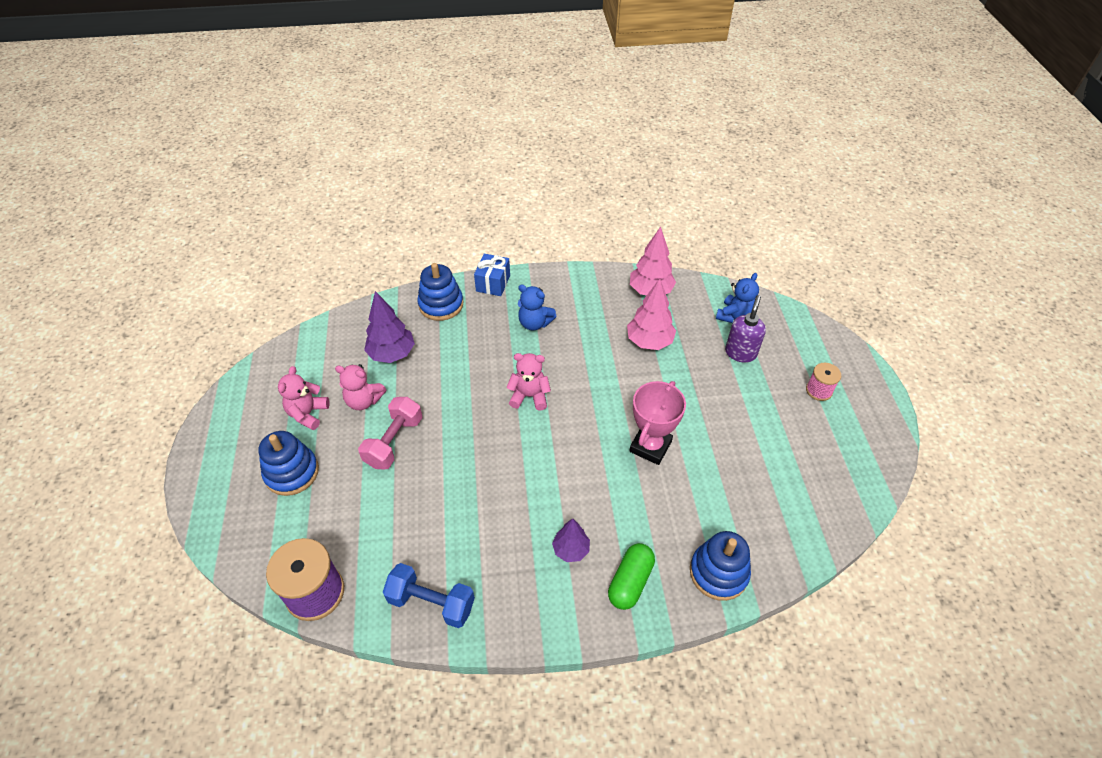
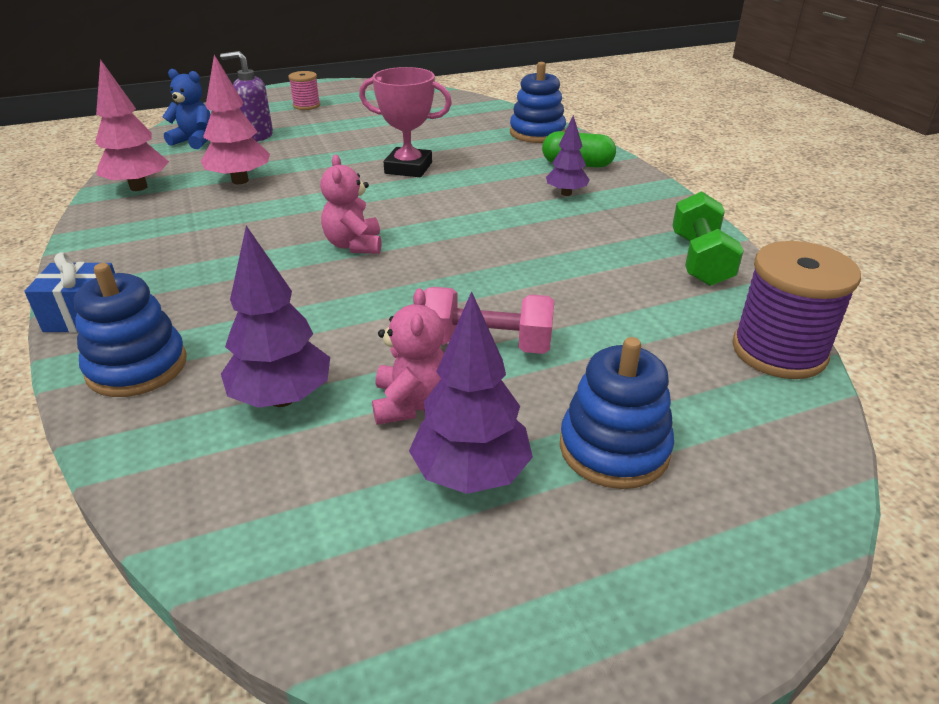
camera: 105 degrees left, 15 degrees down
(308, 414) = (471, 474): pink teddy bear -> purple tree
(431, 602) = (700, 260): blue dumbbell -> green dumbbell
(534, 323) = (199, 262): blue teddy bear -> none

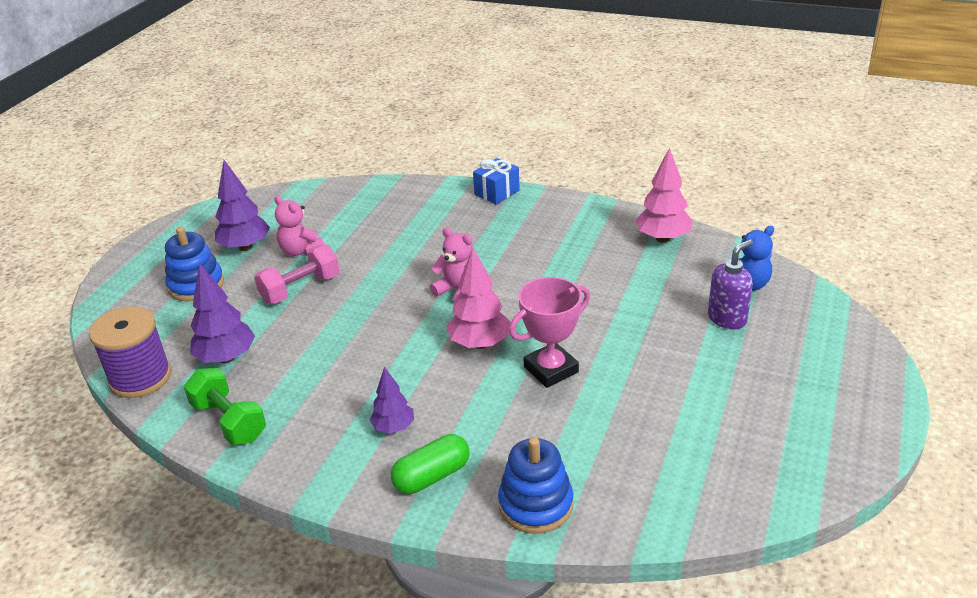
camera: 135 degrees right, 0 degrees up
(137, 367) = (432, 197): blue stacking toy -> none
(240, 181) = (625, 281): pink tree -> pink tree (479, 343)
(282, 398) = (354, 223): purple tree -> purple tree (226, 358)
(306, 105) = (801, 380): pink spool -> none

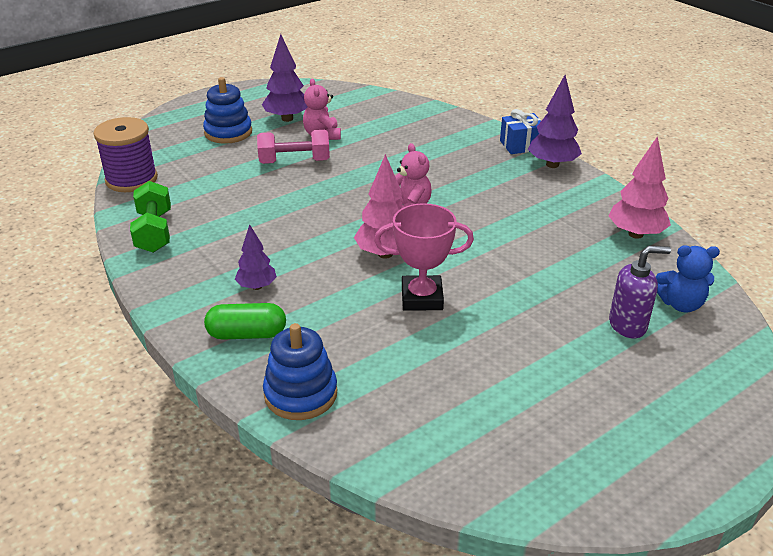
camera: 30 degrees right, 0 degrees up
(226, 358) = (197, 189): purple tree -> purple tree (552, 164)

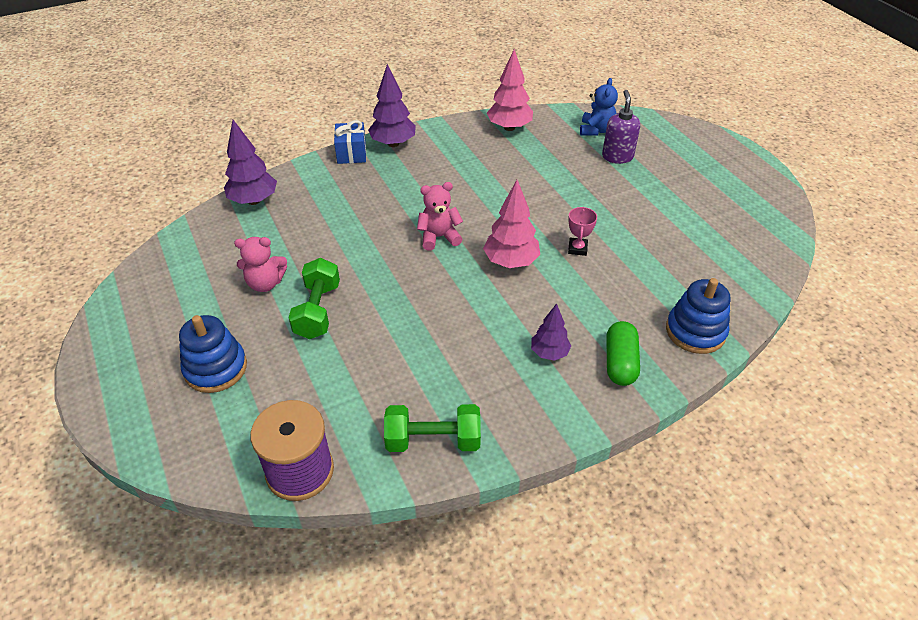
camera: 80 degrees left, 10 degrees up
(287, 119) = (207, 310): purple tree -> purple tree (254, 200)
(294, 162) = (318, 311): pink dumbbell -> green dumbbell
(422, 298) = (577, 248): pink trophy -> pink trophy, size x0.55

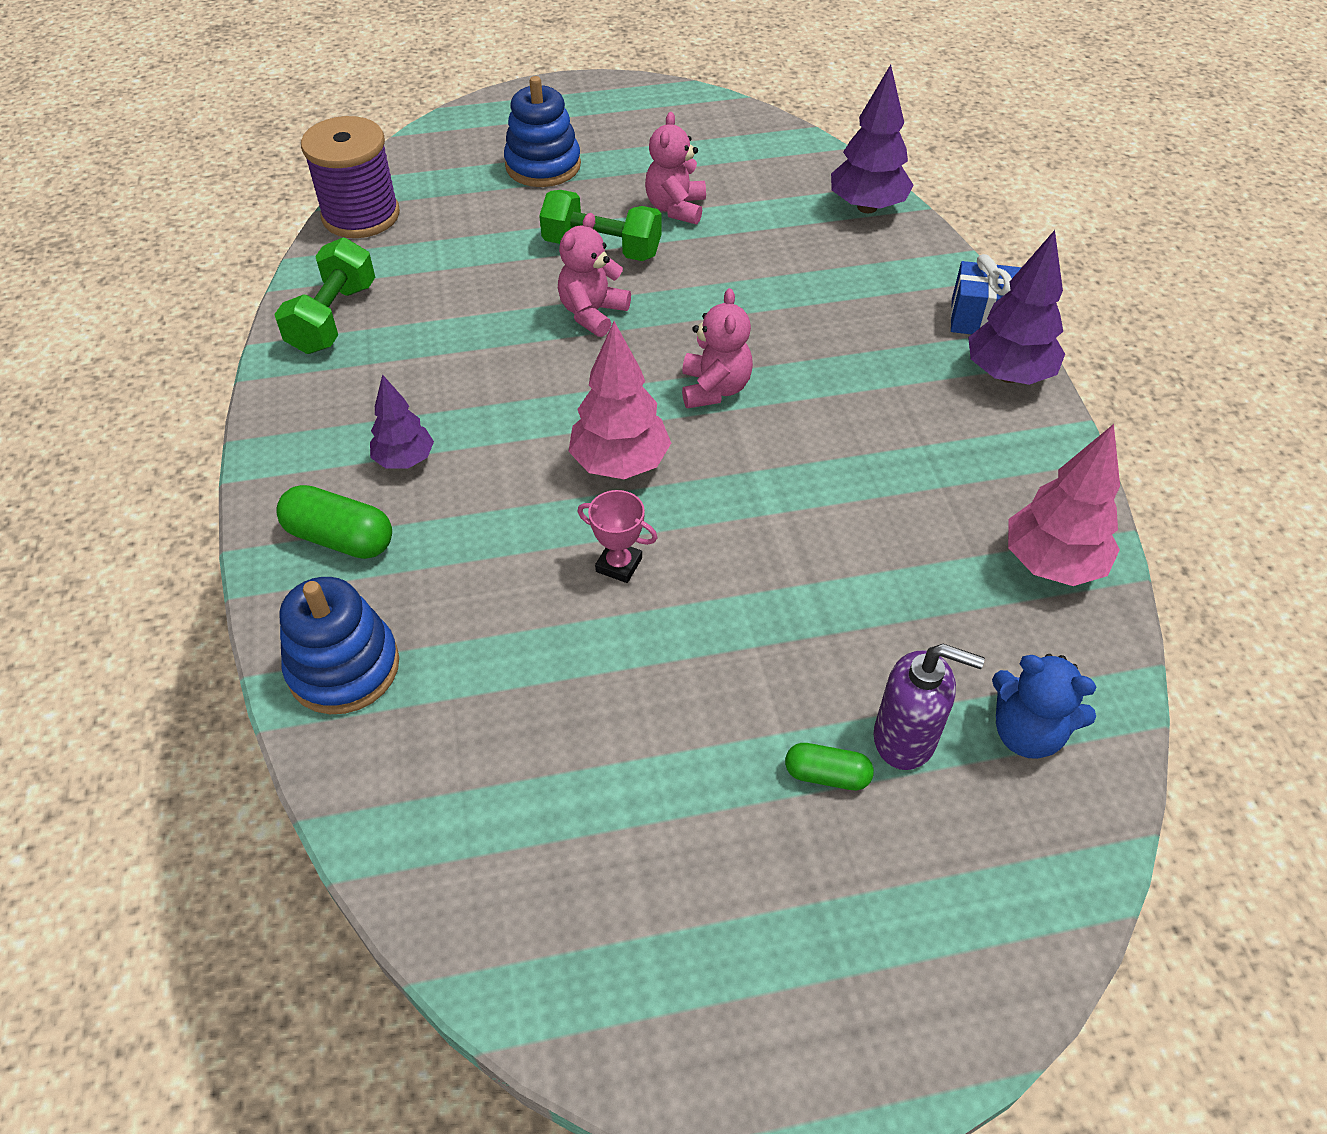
camera: 105 degrees right, 5 degrees up
(388, 300) = (592, 313): none -> pink teddy bear
(646, 173) = (827, 775): none -> green capsule

